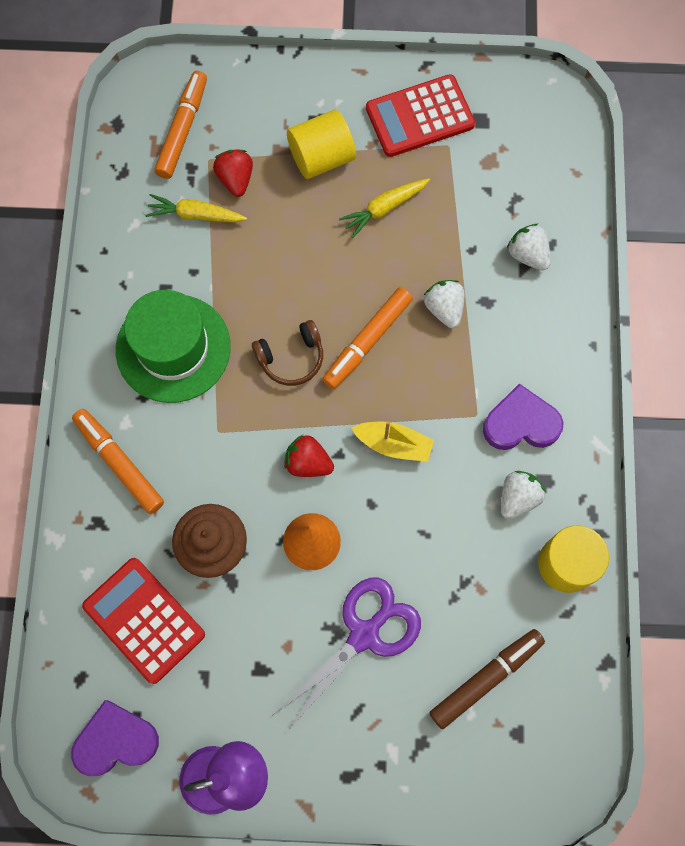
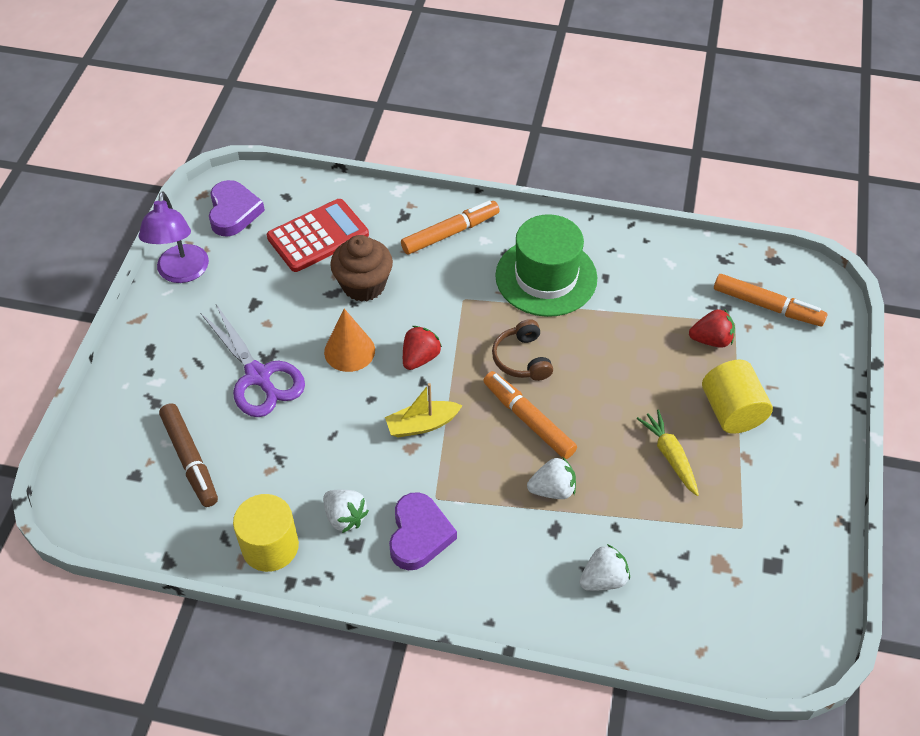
camera: 100 degrees right, 20 degrees down
(195, 215) = (675, 306): yellow carrot -> none
(393, 444) = (422, 424): yellow boat -> yellow boat turned 45 degrees clockwise
(419, 116) = (778, 506): red calculator -> none

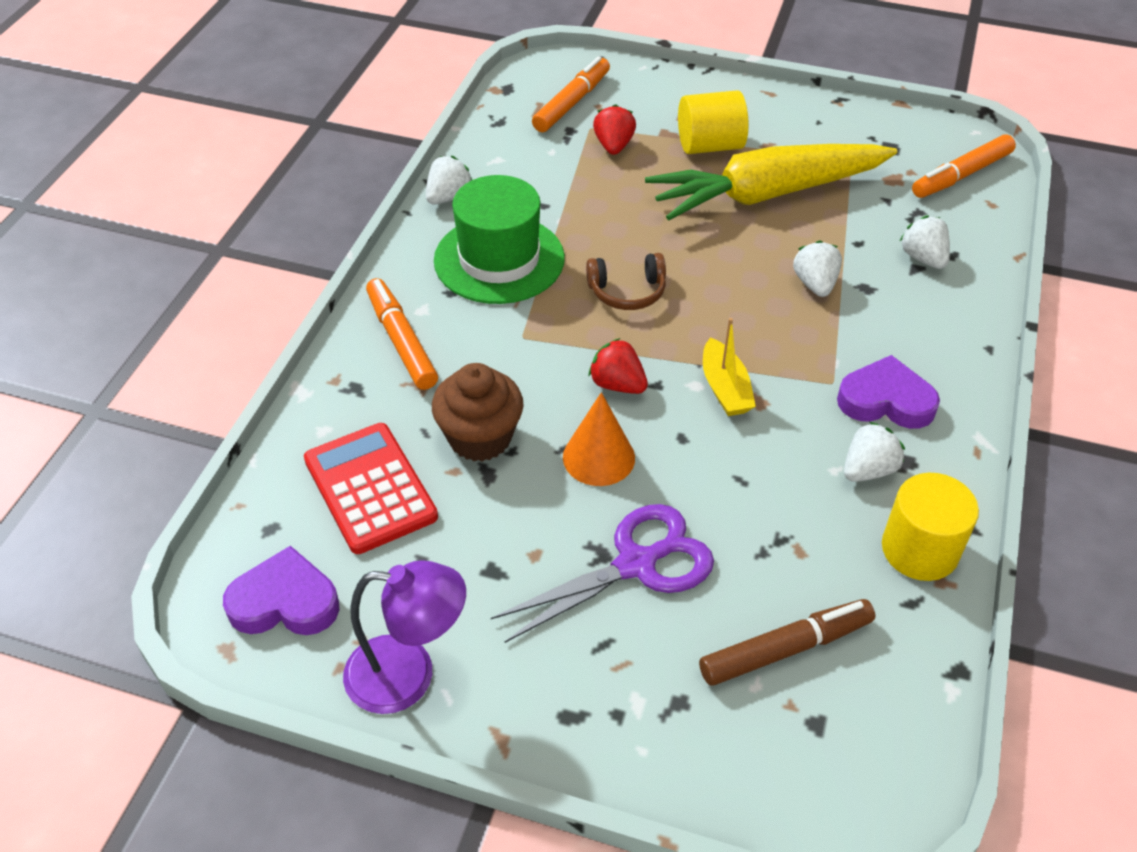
camera: 85 degrees left, 5 degrees down
(528, 420) = (718, 294): orange marker -> orange marker (961, 175)
(614, 239) = (448, 197): none -> white strawberry
(670, 456) = (767, 194): yellow carrot -> yellow carrot, size x2.31

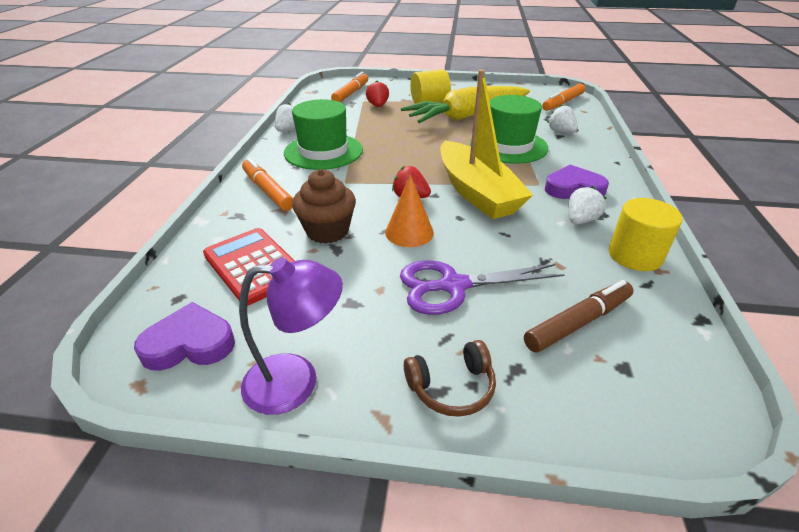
camera: 10 degrees left, 10 degrees down
(627, 291) = (403, 158): brown headphones -> brown headphones (452, 387)
(636, 564) = (453, 286): purple scissors -> purple scissors turned 150 degrees counterclockwise
(725, 388) = (476, 192): yellow boat -> yellow boat, size x2.12
(815, 284) = (508, 146): white strawberry -> green hat

